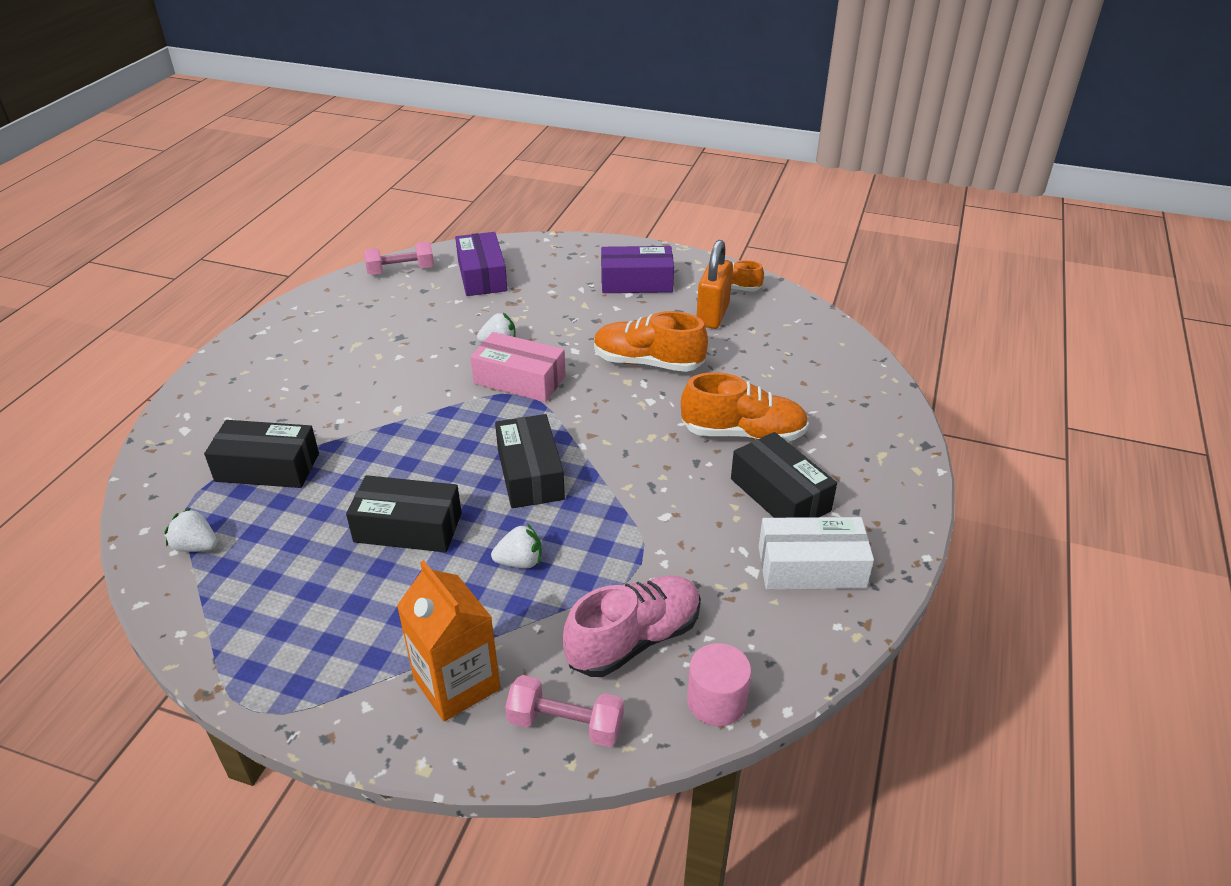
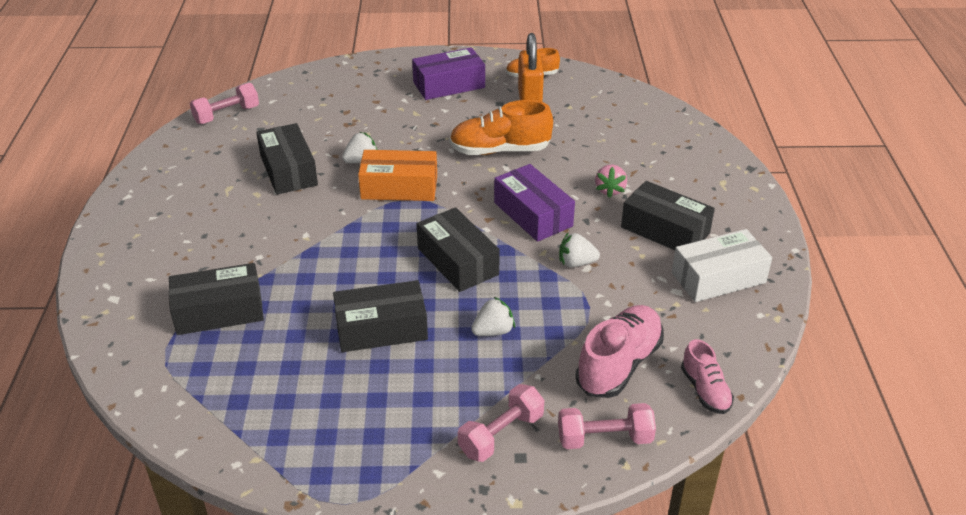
camera: 20 degrees left, 0 degrees up
(196, 546) = (199, 392): white strawberry -> white strawberry (576, 263)
(423, 338) = (288, 170): none -> black box
(456, 683) = (501, 435): orange carton -> pink dumbbell
(482, 276) = (307, 105): purple box -> purple box (533, 214)
(519, 380) = (399, 187): pink box -> orange box
(716, 701) = (705, 390): pink cylinder -> pink shoe
(743, 433) = (610, 190): orange shoe -> pink strawberry

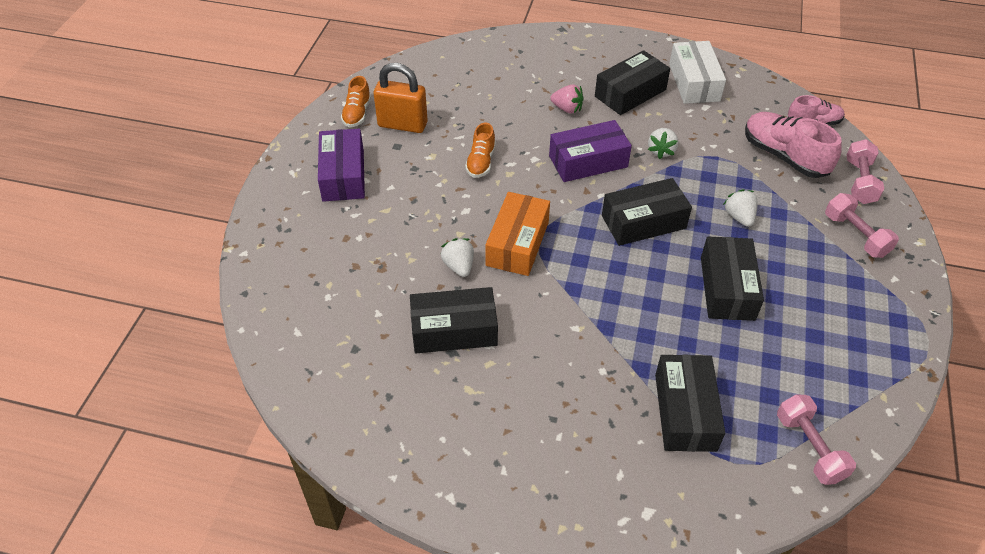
camera: 75 degrees left, 10 degrees up
(227, 115) = (308, 380): pink dumbbell -> pink dumbbell (809, 447)
(500, 150) = (481, 162): orange shoe -> orange shoe, size x0.58

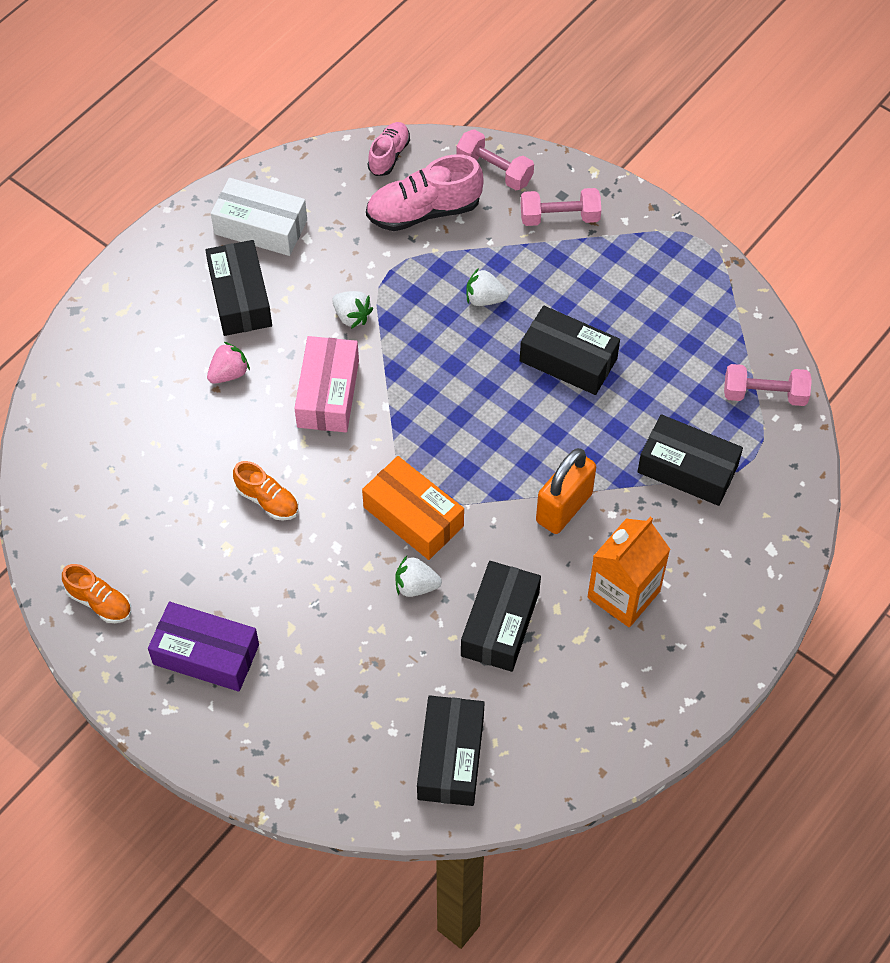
camera: 65 degrees left, 10 degrees up
(402, 125) = (152, 558): orange padlock -> orange padlock (564, 508)
(529, 407) = (623, 594): none -> orange carton
(588, 161) = (328, 393): purple box -> pink box
(643, 222) = (445, 386): black box -> black box (450, 757)

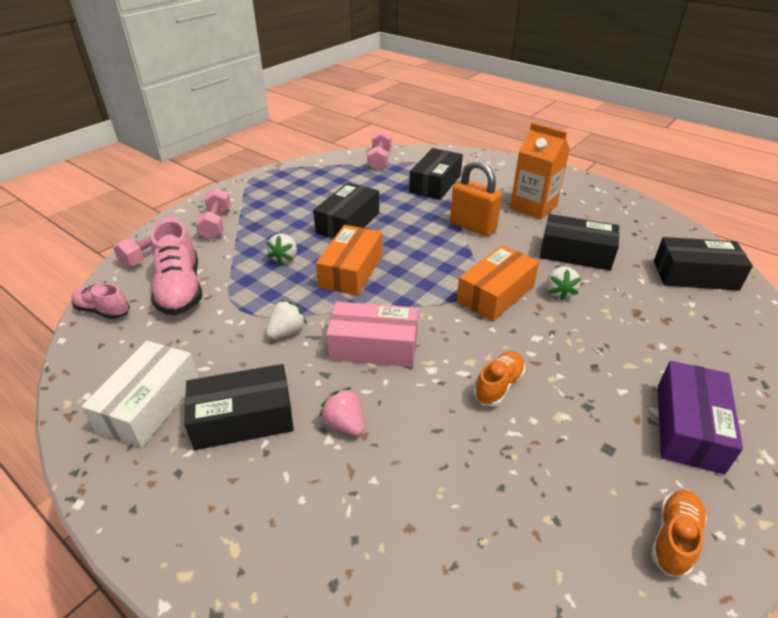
camera: 90 degrees left, 20 degrees down
(459, 368) = (351, 271): none -> orange box

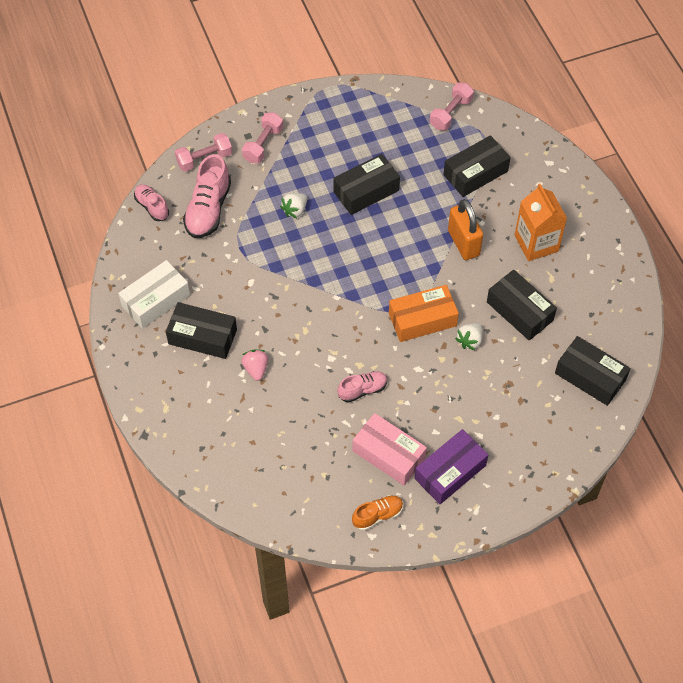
camera: 30 degrees right, 20 degrees up
(287, 332) = (259, 283): white strawberry -> none
(351, 271) = (335, 247): orange box -> none
(373, 346) = (307, 322): pink box -> pink box (388, 455)
(498, 386) = (362, 390): orange shoe -> pink shoe

